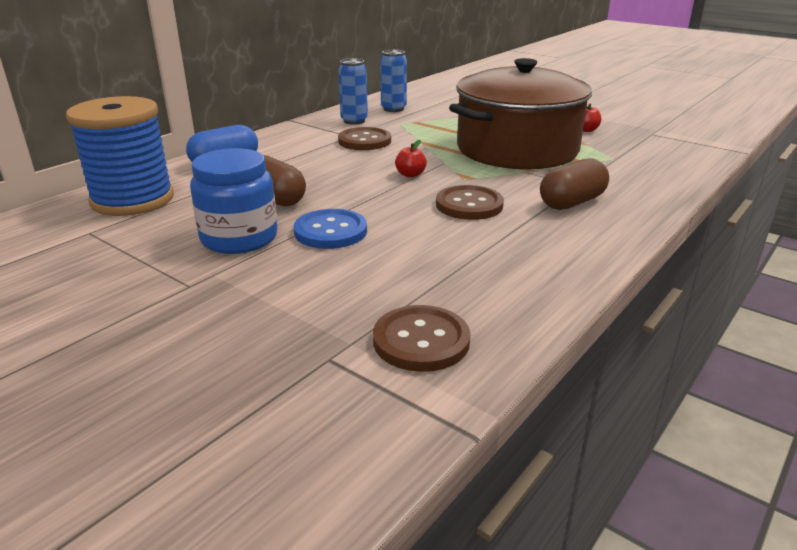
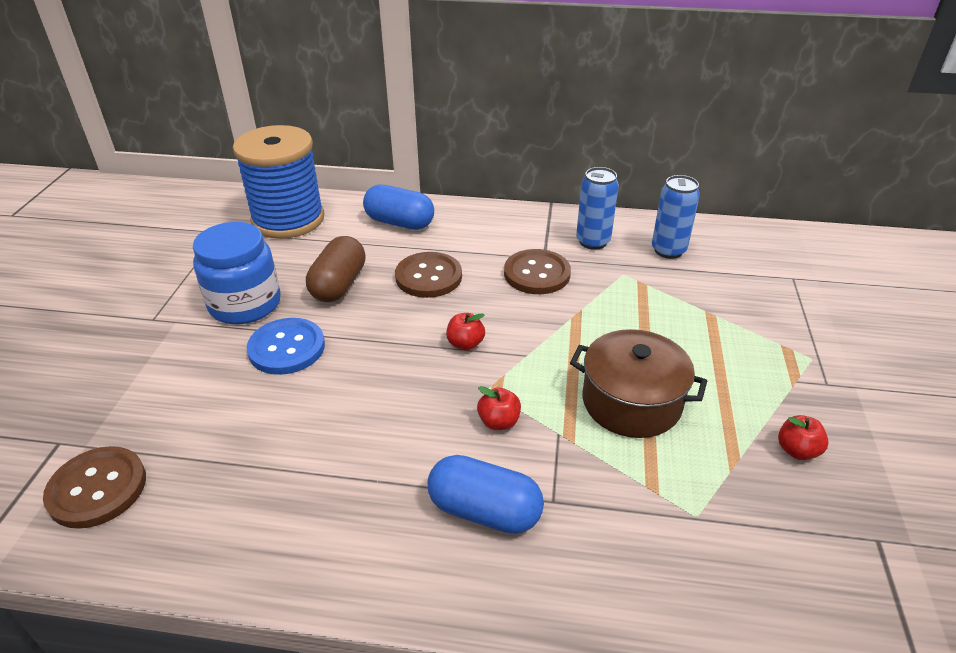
camera: 60 degrees right, 10 degrees up
(469, 205) = (412, 419): brown button -> brown button (428, 277)
(499, 182) = (499, 422): none -> red apple
(517, 149) = (631, 402): brown pot -> brown pot, size x0.55
(572, 202) = (484, 511): brown capsule -> blue capsule

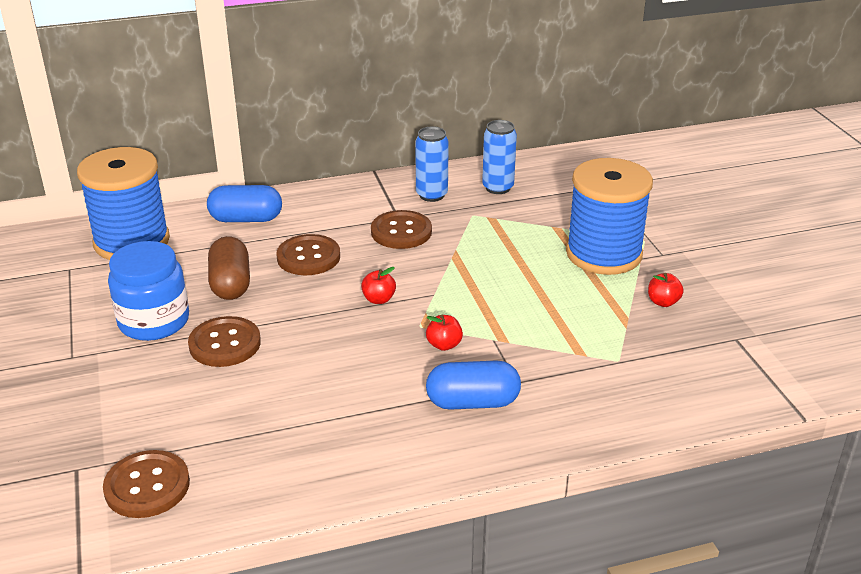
camera: 25 degrees left, 5 degrees down
(287, 348) = (225, 344): blue button -> brown button
(631, 402) = (534, 304): brown pot -> none
(750, 362) = (603, 254): none -> blue spool

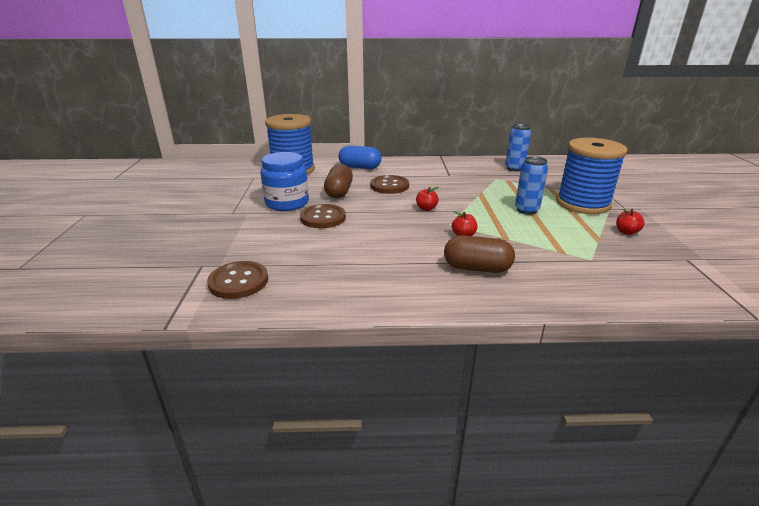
camera: 15 degrees right, 5 degrees down
(401, 232) = (449, 181): brown button -> none
(431, 195) = (472, 168): blue can -> blue can (526, 210)
(472, 402) = (477, 268): blue capsule -> brown capsule

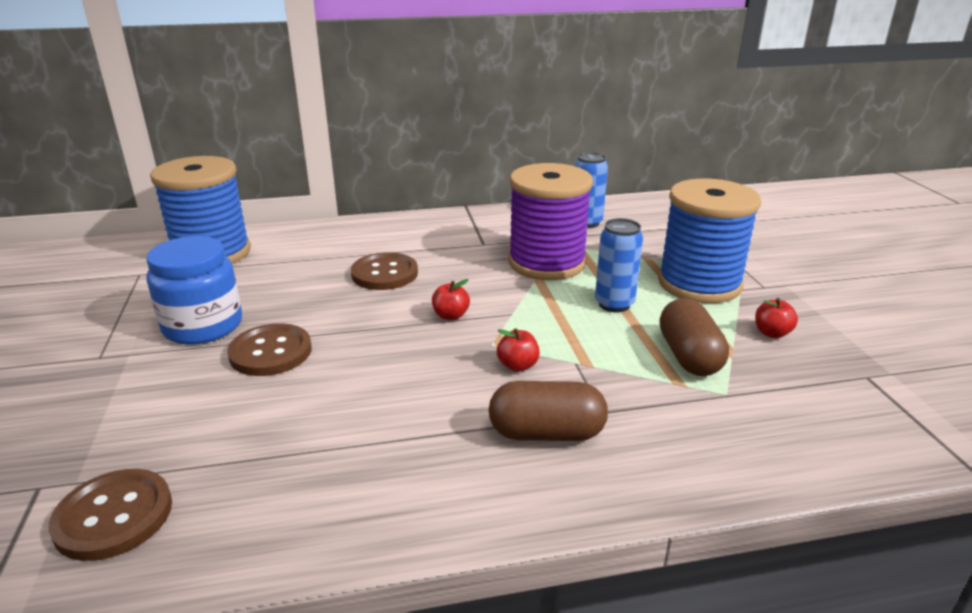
camera: 10 degrees left, 0 degrees up
(339, 192) = (297, 294): brown capsule -> brown capsule (689, 356)
(360, 167) = (331, 239): blue capsule -> none
(487, 187) = (547, 263): none -> purple spool

